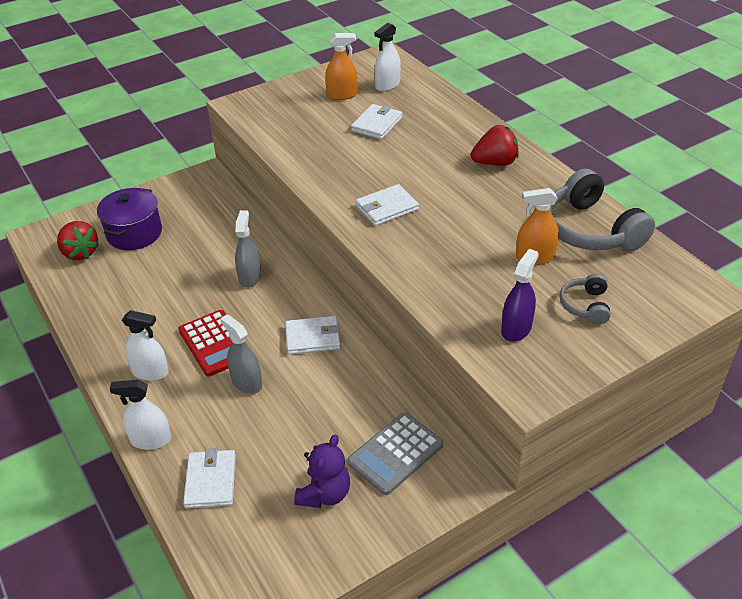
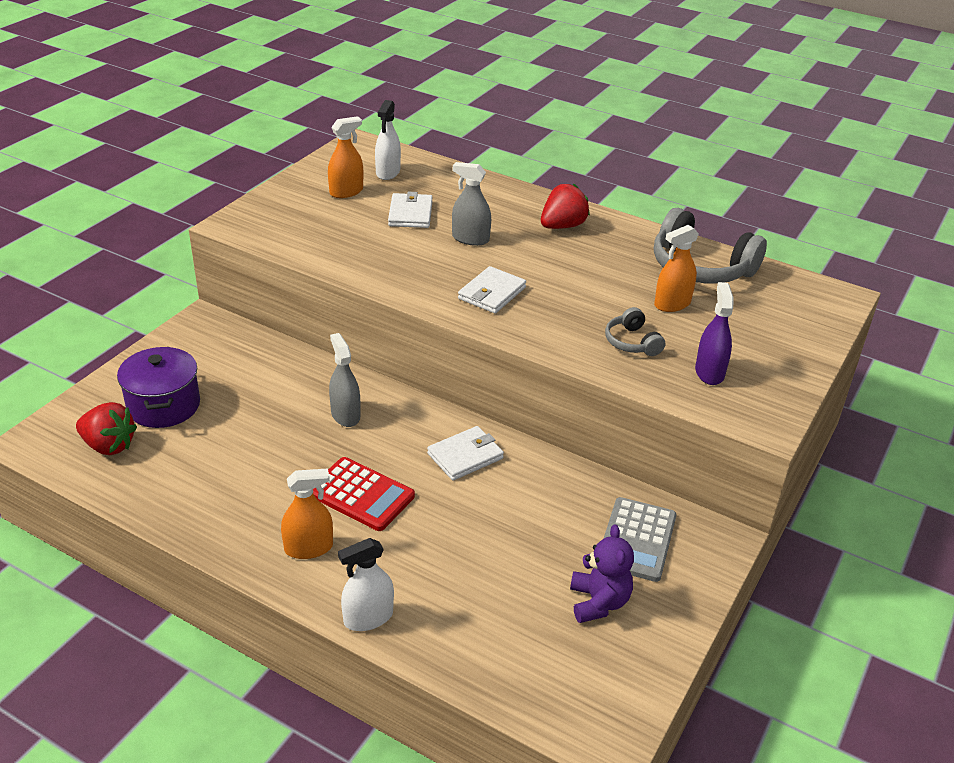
camera: 30 degrees left, 5 degrees down
(150, 372) = (308, 548): white spray bottle -> orange spray bottle
(210, 481) = (470, 634): white wallet -> none
(246, 382) = (429, 523): grey spray bottle -> grey spray bottle (470, 239)
(585, 305) = (751, 335): grey headphones -> grey headphones (632, 342)

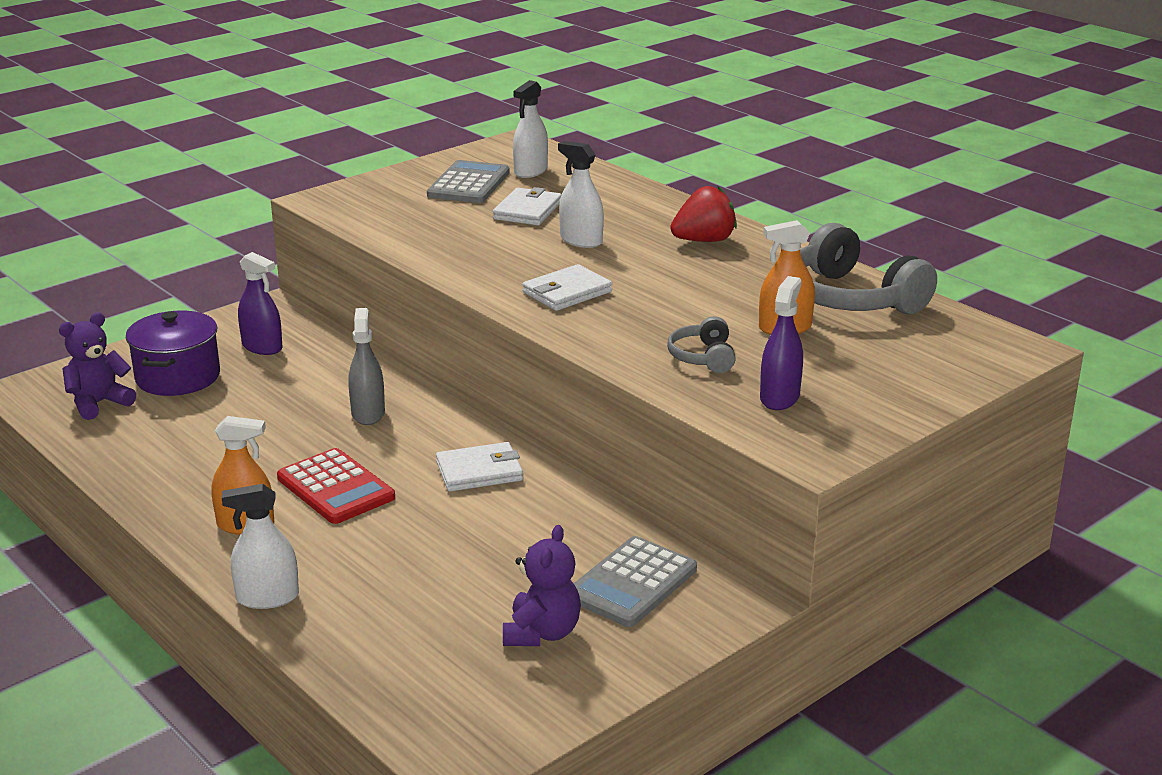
camera: 20 degrees right, 10 degrees down
(109, 446) = (99, 403): red strawberry -> purple teddy bear
(219, 362) = (262, 347): none -> purple spray bottle
(346, 192) = (468, 184): orange spray bottle -> grey calculator
(470, 239) = (581, 240): grey spray bottle -> white spray bottle

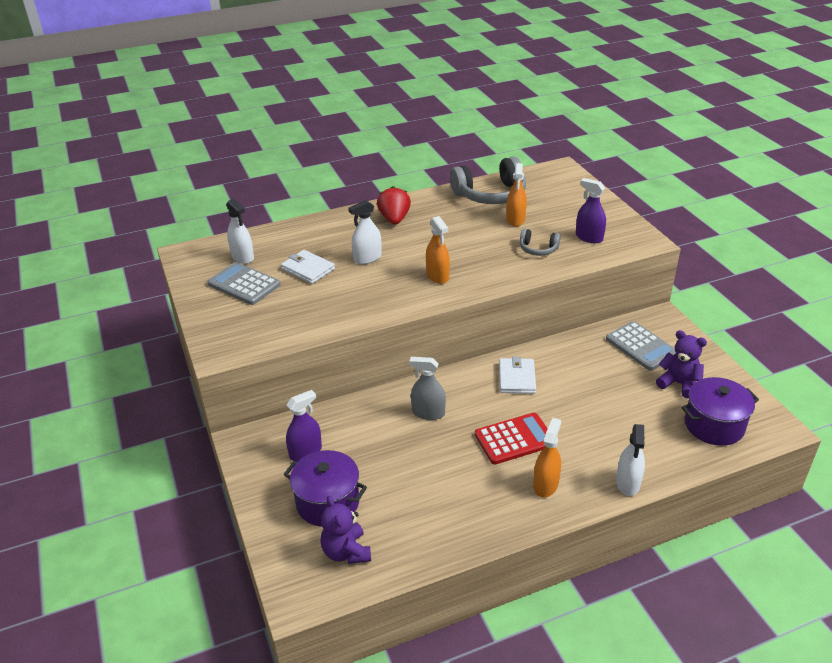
camera: 70 degrees left, 10 degrees up
(440, 680) = (714, 425): none -> purple pot
(567, 292) = (437, 276): white wallet -> orange spray bottle

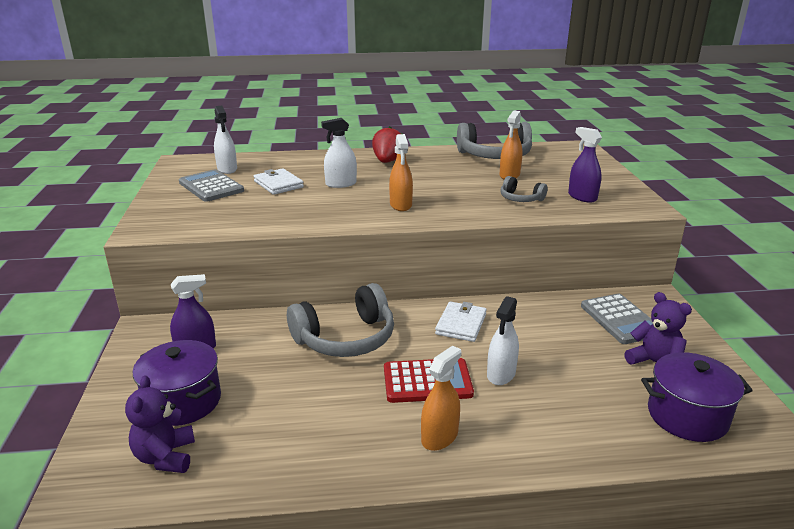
camera: 15 degrees right, 10 degrees down
(428, 413) = (346, 338): grey spray bottle -> grey headphones
(628, 483) = (546, 457): white spray bottle -> white spray bottle (501, 374)

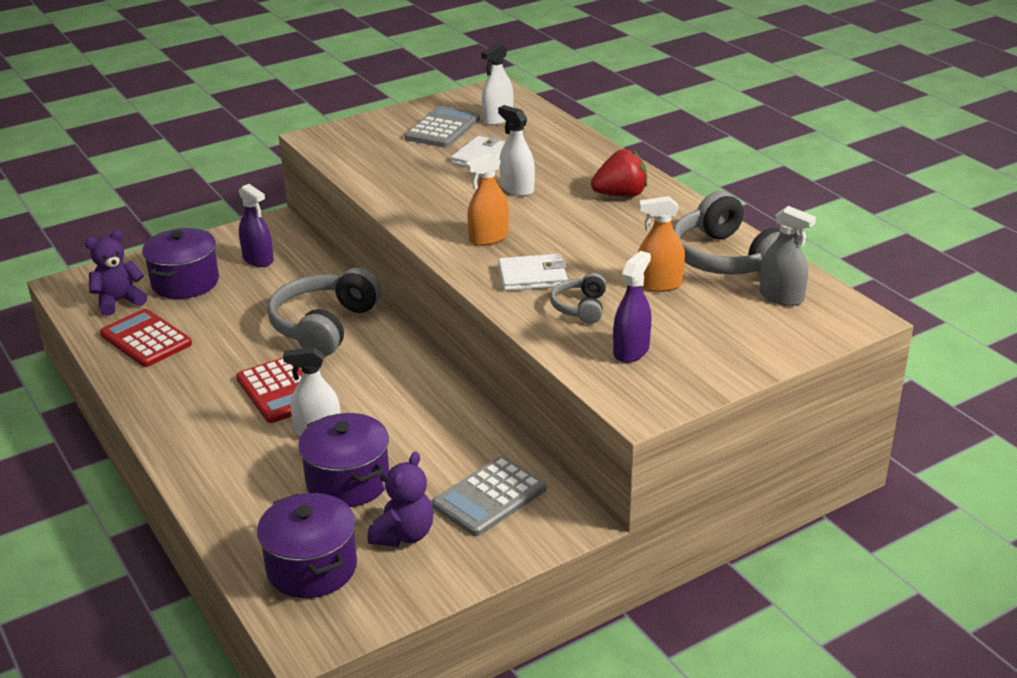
camera: 65 degrees right, 5 degrees up
(265, 449) = (146, 339): none -> red calculator
(346, 338) = (324, 326): grey headphones -> grey headphones turned 75 degrees clockwise
(439, 437) = (201, 418): orange spray bottle -> none
(461, 324) = (397, 385): white wallet -> white wallet (532, 276)
(546, 154) = (781, 297): none -> grey spray bottle
(578, 374) = (348, 482): none -> purple pot

